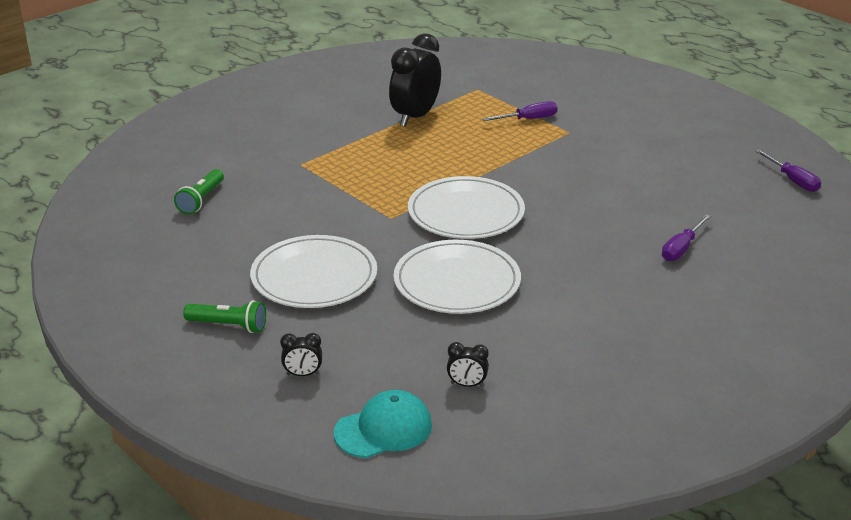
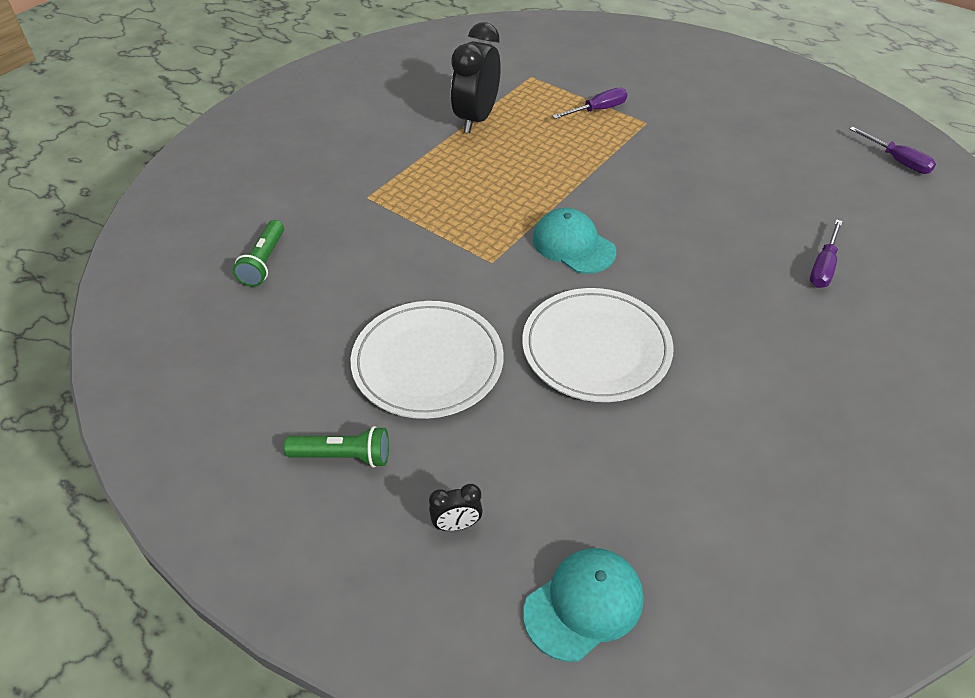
camera: 10 degrees left, 15 degrees up
(466, 213) = (573, 245): white plate -> turquoise cap
(467, 384) = (661, 510): black clock -> none

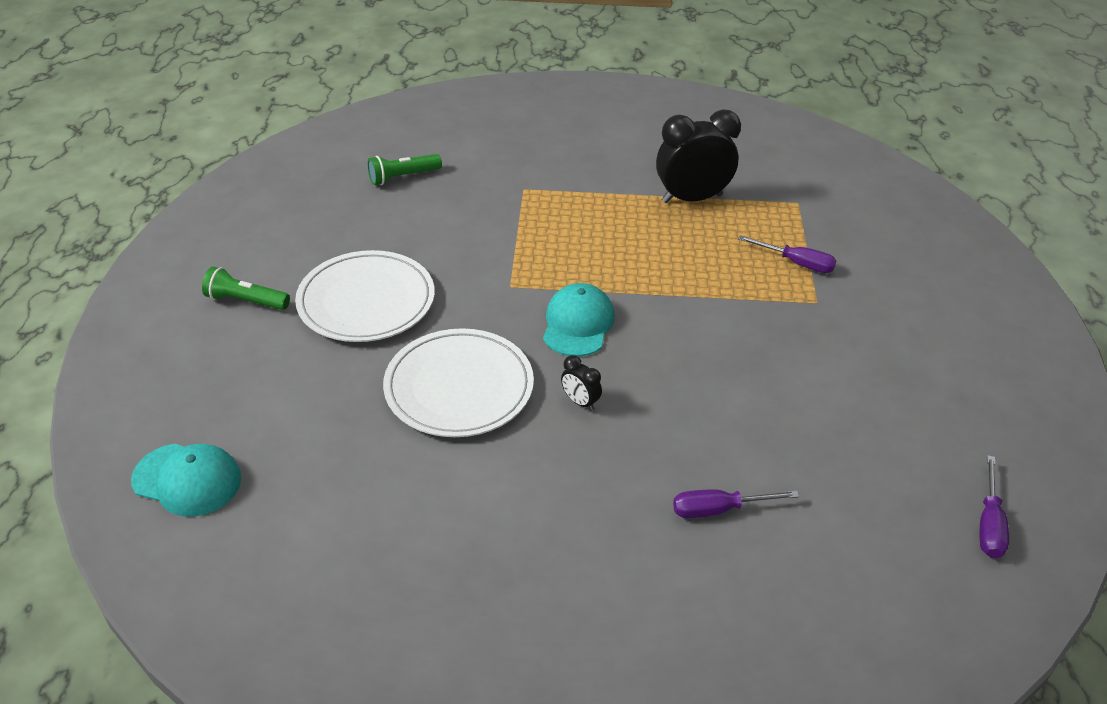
camera: 55 degrees right, 5 degrees down
(343, 456) = (246, 301): green flashlight -> green flashlight turned 135 degrees clockwise
(456, 524) = (220, 383): black clock -> black clock (580, 402)

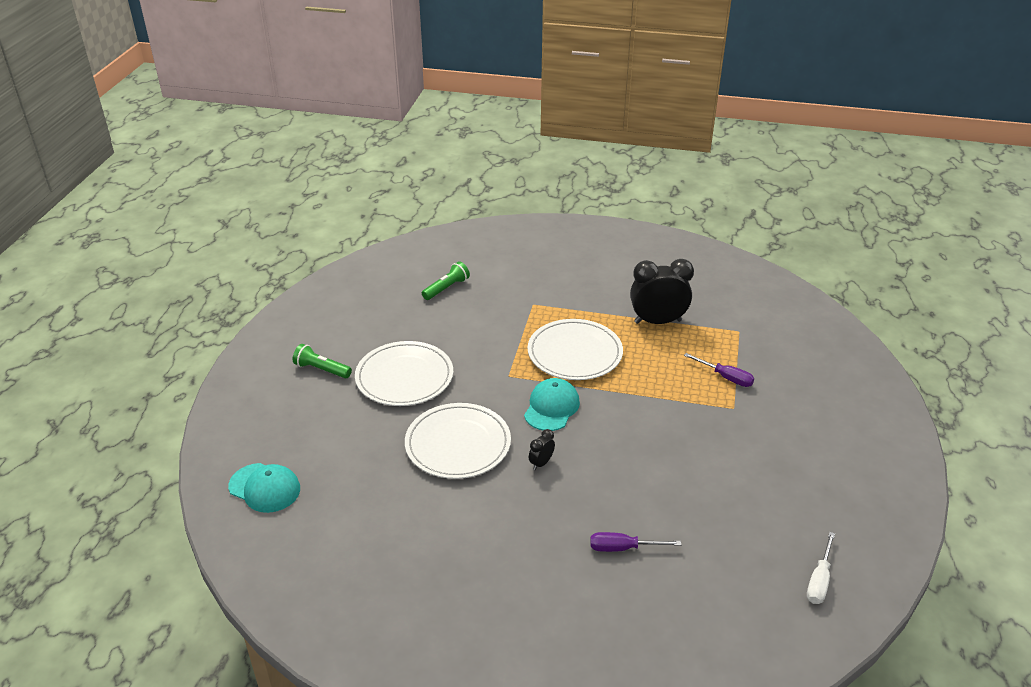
camera: 10 degrees right, 5 degrees down
(403, 177) = (446, 288): green flashlight -> green flashlight turned 150 degrees clockwise
(580, 402) = (541, 463): black clock -> black clock turned 75 degrees clockwise
(593, 248) = (574, 353): none -> white plate
(989, 524) = (819, 580): purple screwdriver -> white screwdriver

